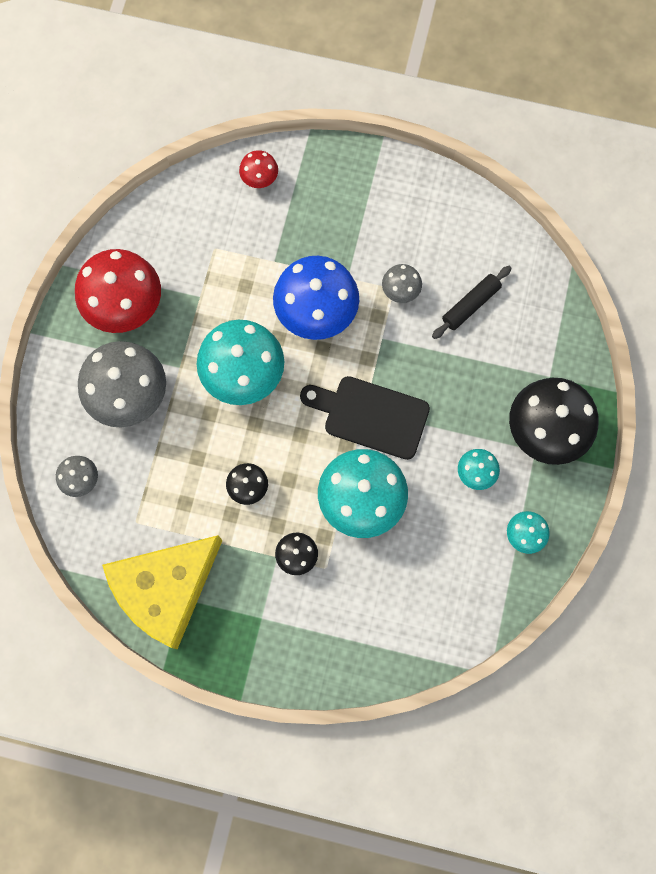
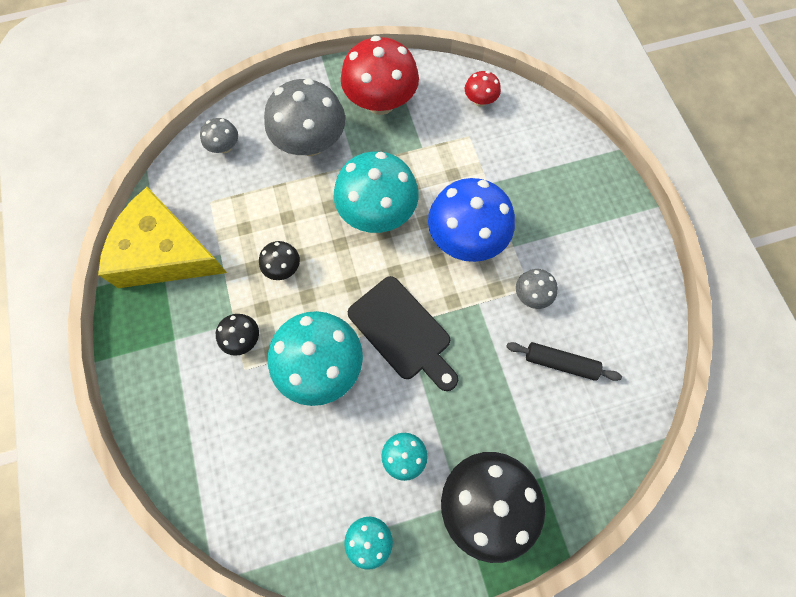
camera: 60 degrees right, 5 degrees down
(259, 179) = (549, 136): red mushroom -> red mushroom (480, 101)
(370, 415) = (402, 332): black cutting board -> black cutting board turned 150 degrees clockwise

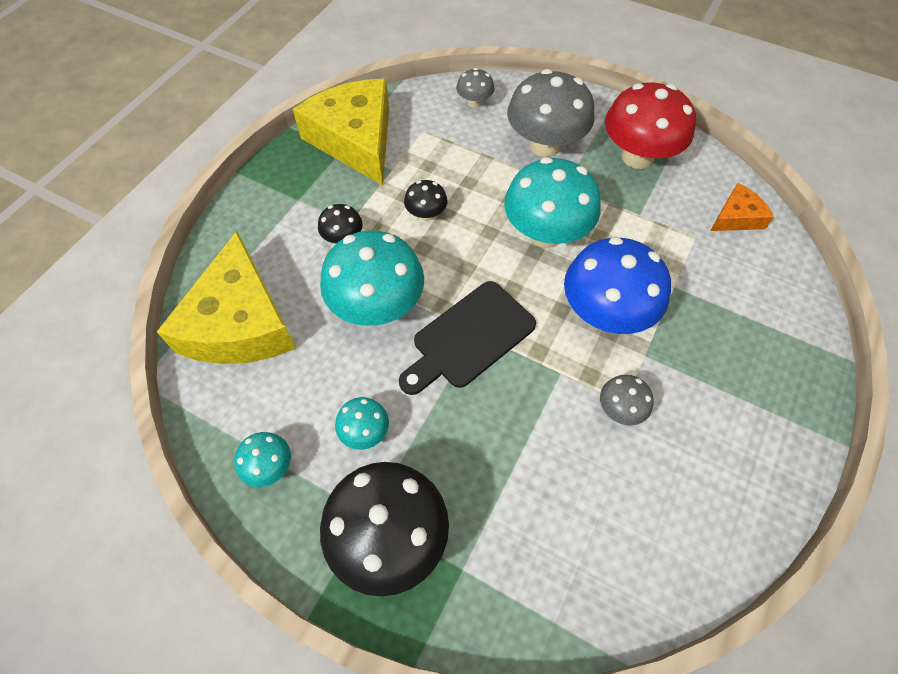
camera: 45 degrees right, 10 degrees down
(238, 469) = (240, 322): none -> yellow cheese
(402, 332) = (469, 337): black cutting board -> black cutting board turned 45 degrees clockwise
(480, 101) = (736, 217): red mushroom -> orange cheese
(560, 363) = (587, 491): black rolling pin -> none

